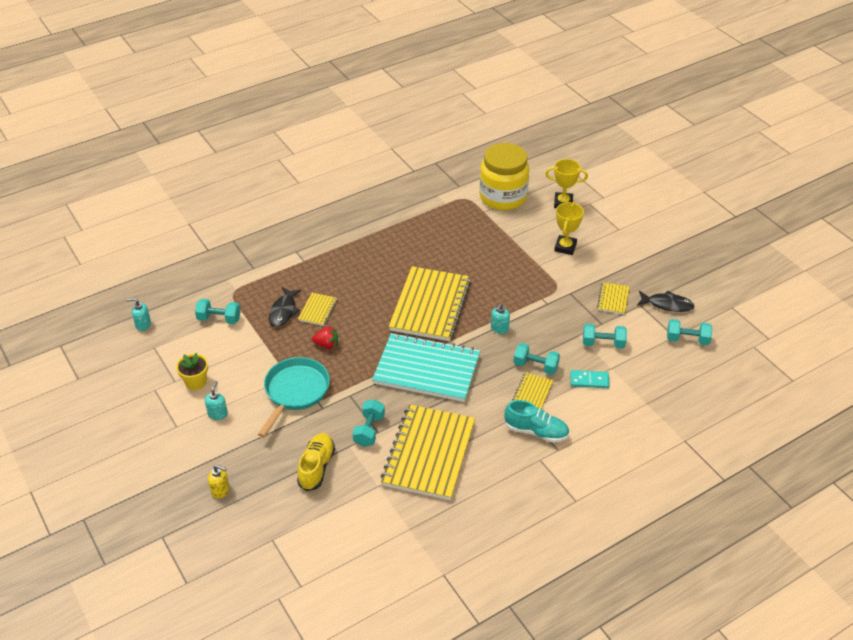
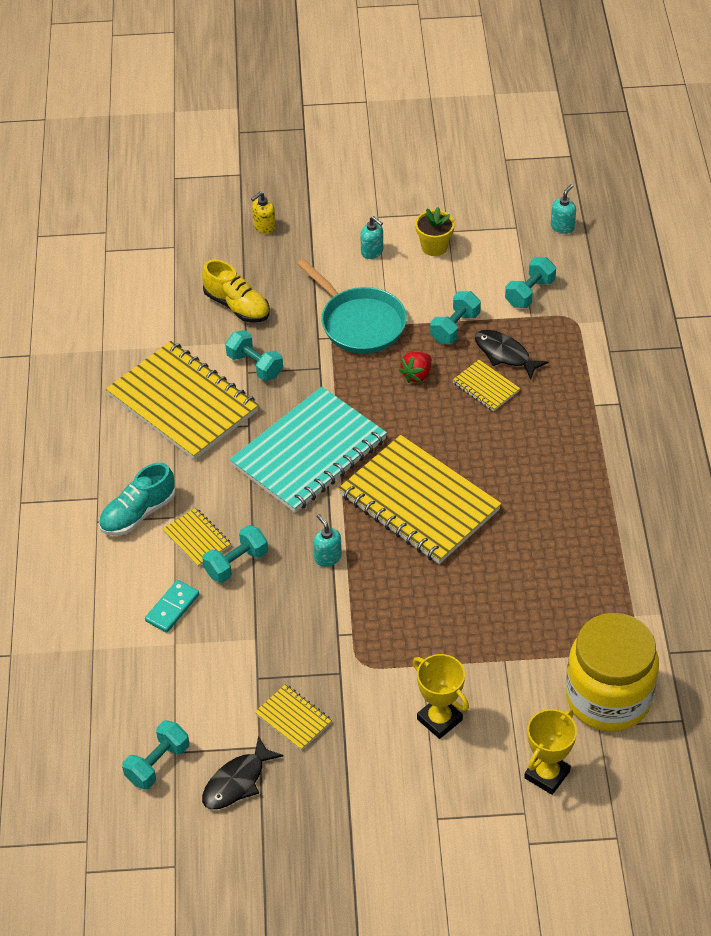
camera: 120 degrees right, 5 degrees up
(603, 343) = (221, 658): turquoise dumbbell -> turquoise dumbbell (455, 328)

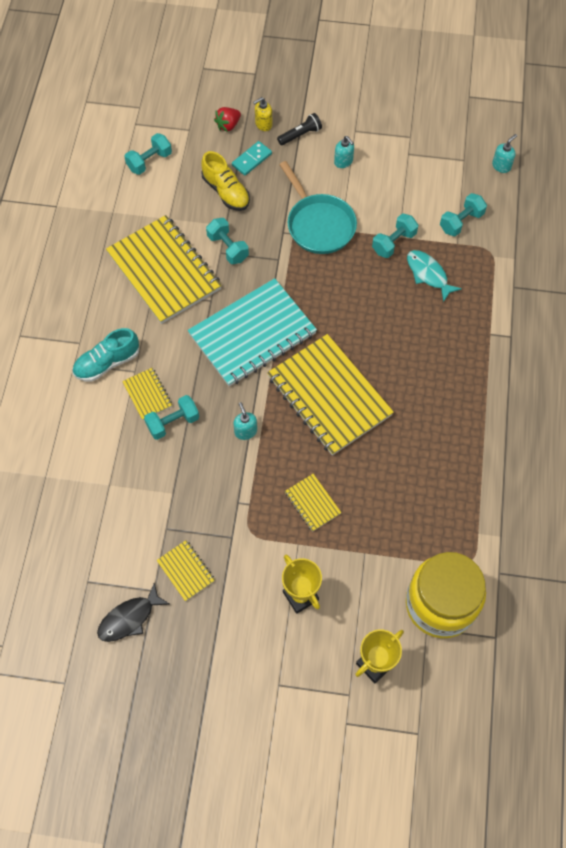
camera: 10 degrees right, 15 degrees up
(157, 764) = (72, 589): turquoise dumbbell -> turquoise dumbbell (149, 161)
(172, 608) = (114, 452): turquoise domino -> turquoise domino (251, 159)
(312, 231) = (300, 135): none -> black flashlight
(417, 375) = (353, 280): red strawberry -> red strawberry (228, 125)
(434, 247) = (394, 166): yellow flower pot -> none
(486, 387) = (406, 301): yellow notebook -> yellow notebook (312, 503)
(505, 354) = (428, 274): black fish -> turquoise fish

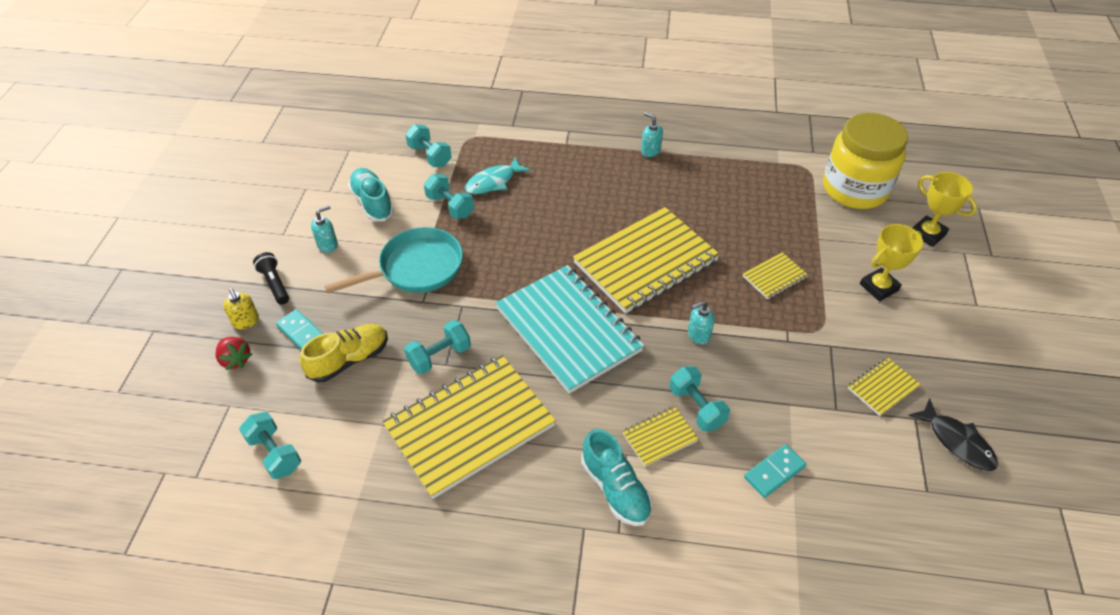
camera: 90 degrees left, 15 degrees down
(112, 471) = (774, 472): none -> turquoise domino
(395, 186) = (372, 203): none -> turquoise shoe
(501, 166) = (363, 124): turquoise soap dispenser -> turquoise soap dispenser (650, 151)

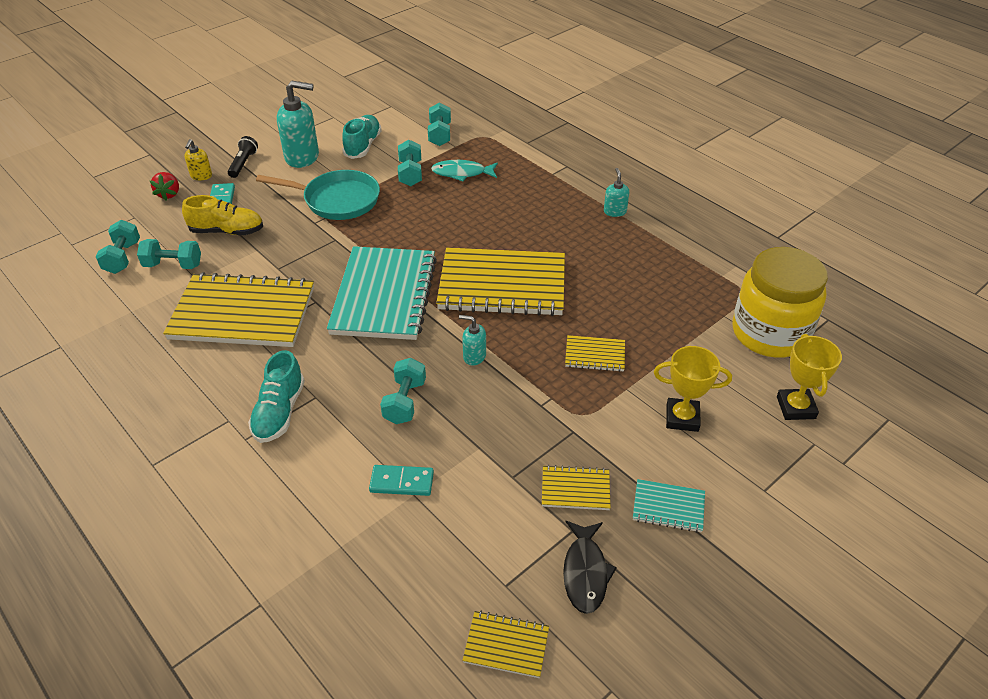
camera: 40 degrees right, 5 degrees down
(328, 245) = (302, 157): turquoise soap dispenser -> turquoise soap dispenser, size x1.97
(439, 356) = (280, 261): turquoise dumbbell -> turquoise dumbbell (173, 265)
(659, 437) = (352, 402): yellow notebook -> yellow notebook (506, 645)
(945, 357) = (668, 507): none -> turquoise notebook

